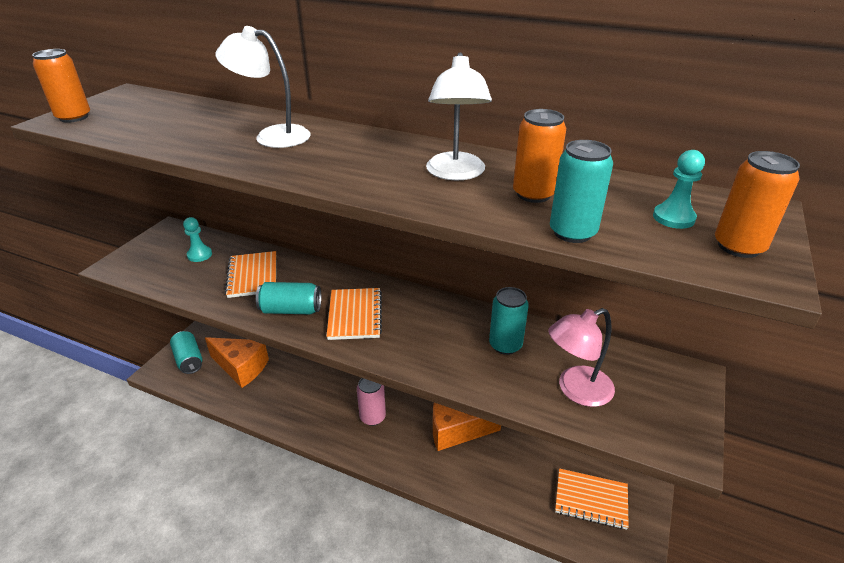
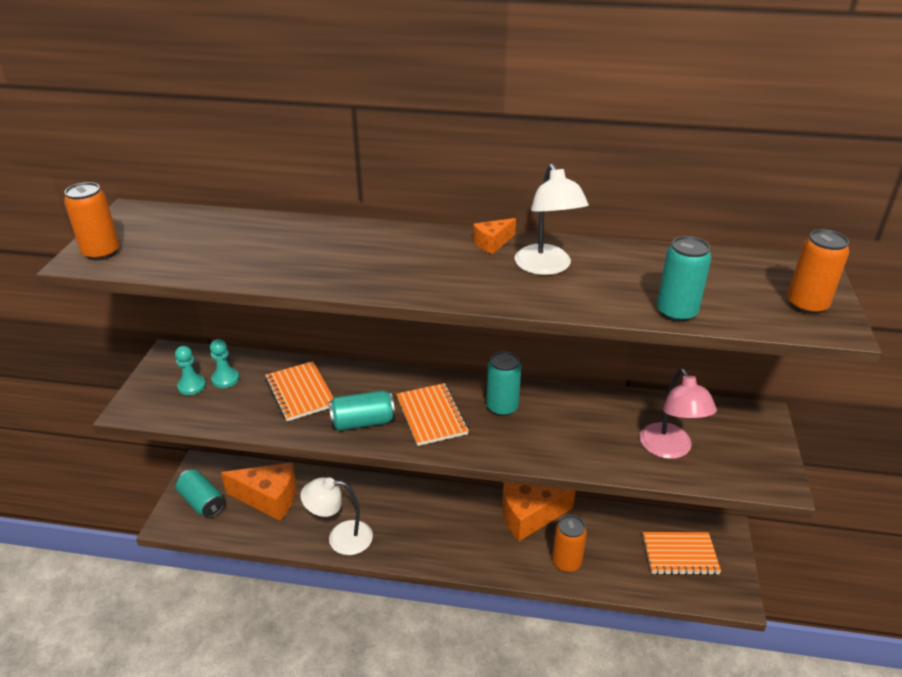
camera: 15 degrees left, 0 degrees up
(272, 136) = (341, 248): white lamp -> white lamp (340, 537)
(372, 417) = (438, 521): pink can -> none
(416, 148) = (492, 243): none -> orange cheese
(505, 345) = (590, 419): turquoise can -> turquoise can (502, 407)
(533, 194) = (626, 279): orange can -> orange can (566, 562)
(576, 390) = (669, 449): pink lamp -> pink lamp turned 60 degrees counterclockwise
(673, 218) = (748, 286): turquoise pawn -> turquoise pawn (191, 386)

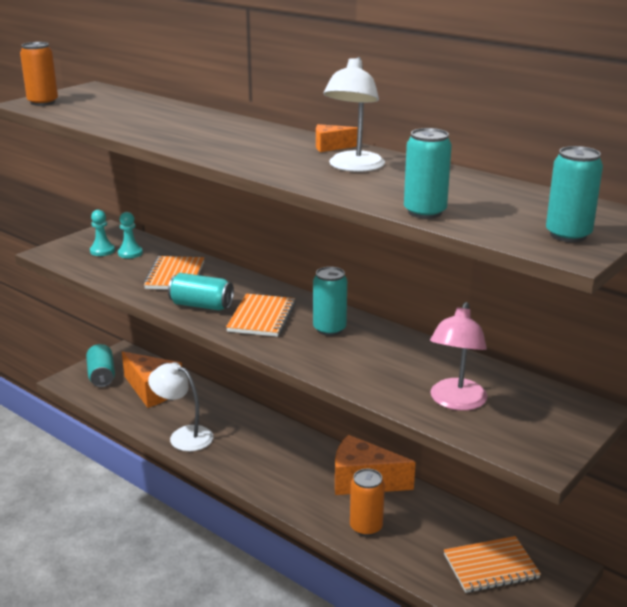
camera: 30 degrees right, 10 degrees down
(679, 555) = (490, 566): orange notebook -> orange notebook turned 45 degrees counterclockwise
(806, 305) = (568, 235): orange can -> turquoise can

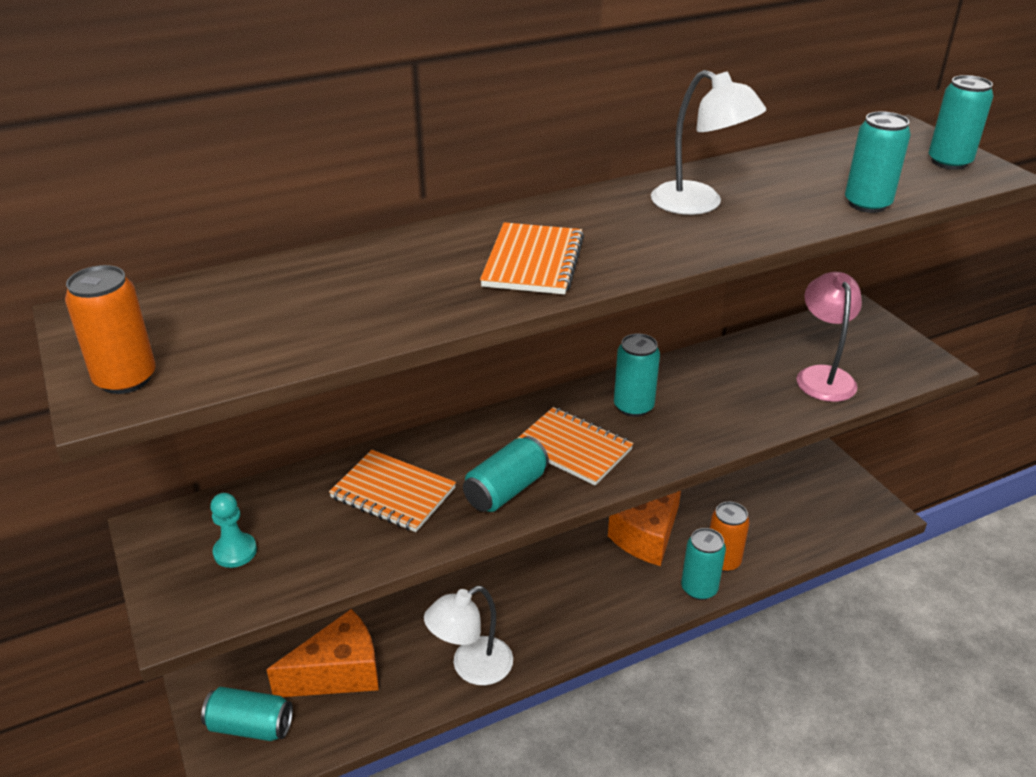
camera: 65 degrees left, 10 degrees up
(130, 253) = (273, 522): turquoise pawn -> none
(325, 520) = (699, 588): none -> turquoise can
(331, 147) = (612, 199): orange cheese -> none
(456, 402) = (822, 376): pink lamp -> pink lamp turned 135 degrees counterclockwise
(490, 566) = (809, 500): orange notebook -> orange notebook (533, 262)

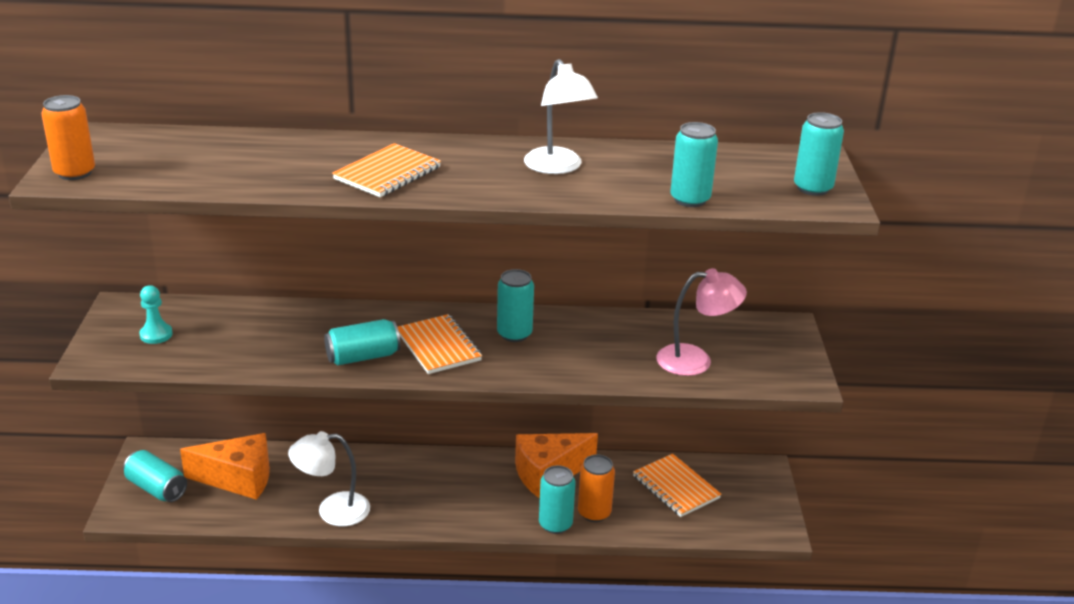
camera: 25 degrees right, 5 degrees down
(393, 493) = (285, 334): orange notebook -> orange notebook (676, 487)
(822, 376) = (695, 360): pink lamp -> pink lamp turned 60 degrees clockwise

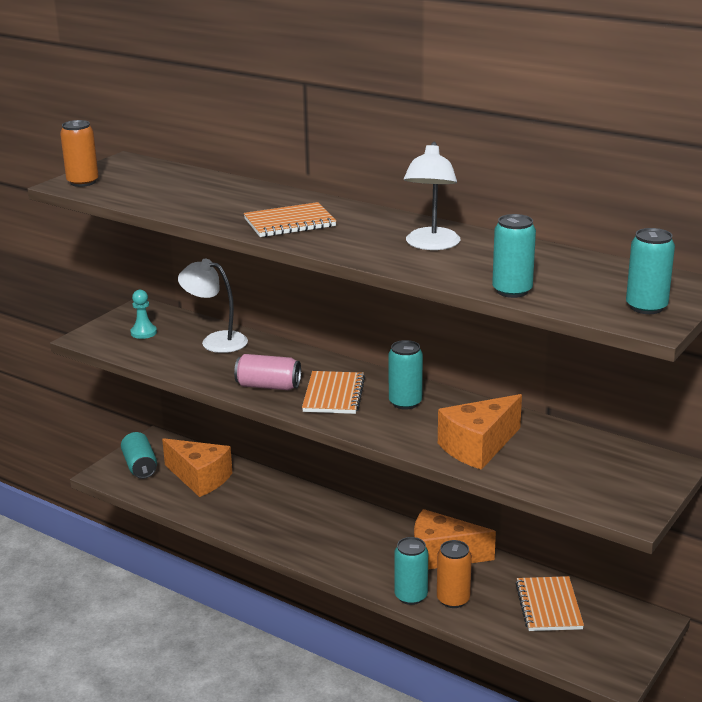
camera: 35 degrees right, 5 degrees down
(332, 510) = (245, 523): white lamp -> white lamp (216, 341)
(363, 357) = (268, 386): turquoise can -> pink can
(623, 359) = (478, 447): none -> orange cheese
(695, 360) = (543, 467): pink lamp -> none

